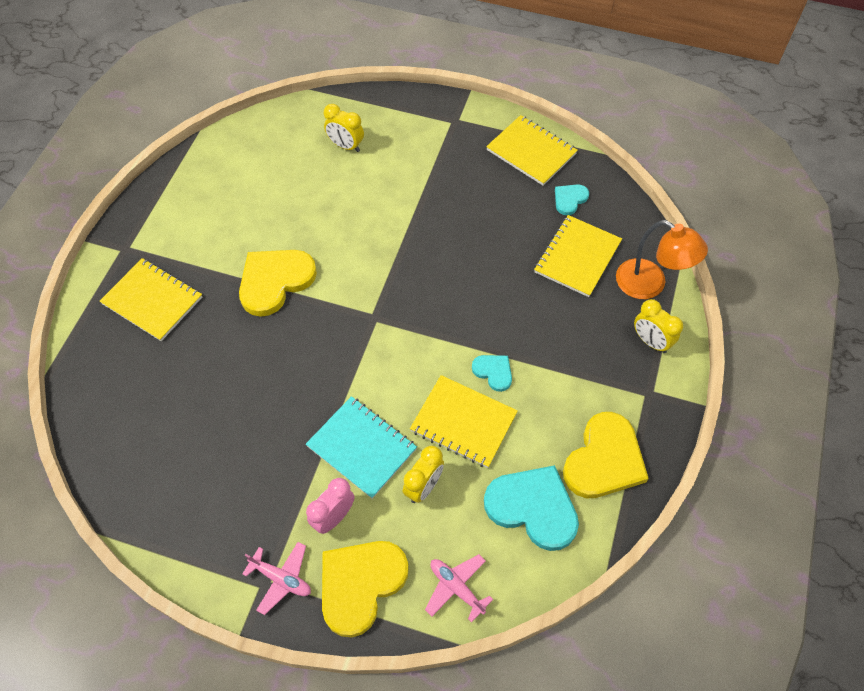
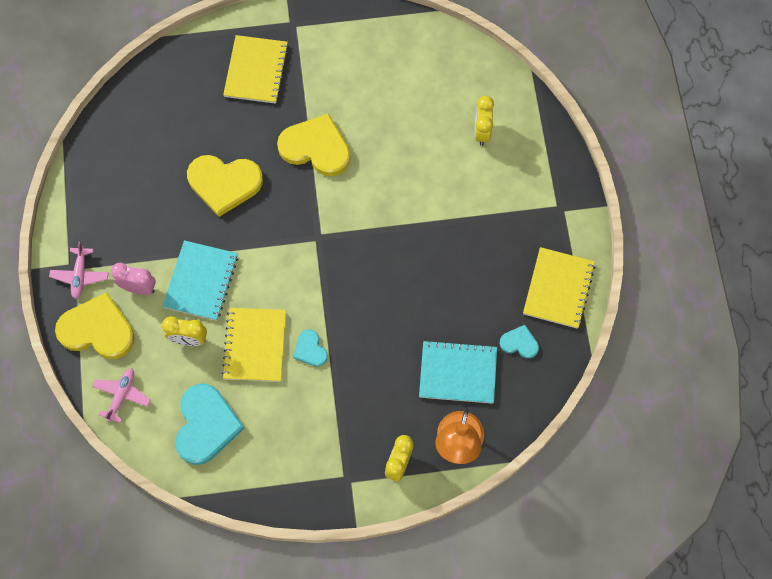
camera: 65 degrees right, 10 degrees up
(493, 372) = (310, 349): turquoise heart -> turquoise heart turned 135 degrees clockwise
(577, 257) = (458, 373): yellow notebook -> turquoise notebook
(604, 459) = (270, 464): yellow heart -> yellow heart (224, 183)

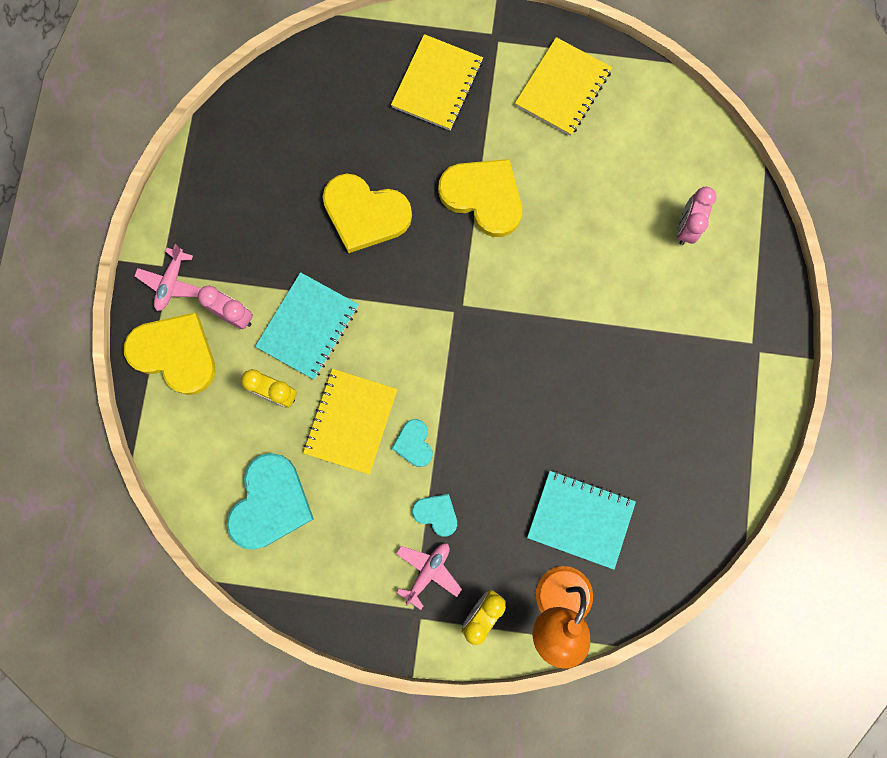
camera: 15 degrees right, 10 degrees up
(122, 395) = (183, 441): pink plane -> pink plane (428, 572)
(482, 132) = (686, 228): yellow clock -> pink clock
(519, 343) = (663, 502): turquoise heart -> turquoise heart (436, 514)
(558, 289) = (727, 447): yellow notebook -> yellow notebook (563, 88)

